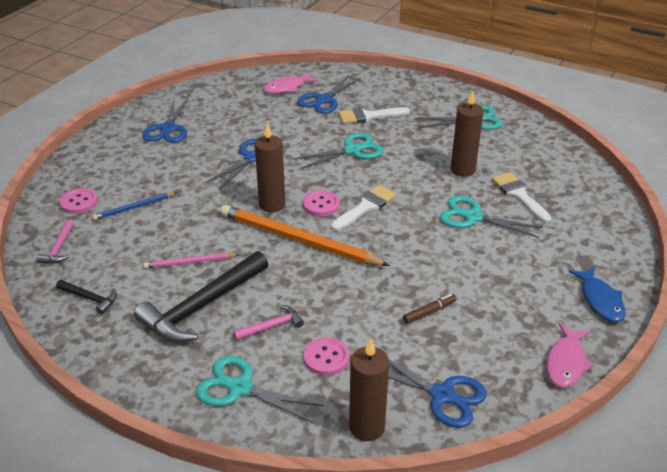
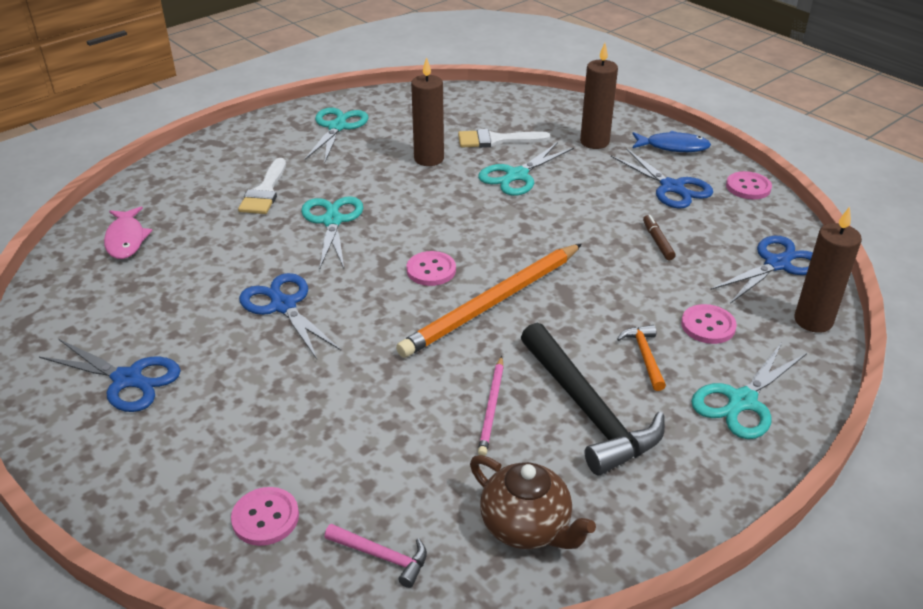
camera: 70 degrees left, 0 degrees up
(90, 298) = (527, 527): black hammer -> brown teapot
(134, 207) = (325, 449): blue pencil -> none
(272, 204) = (406, 310): brown candle -> brown candle (594, 142)
(272, 326) = (644, 356): pink hammer -> orange hammer
(324, 100) = (191, 215): blue scissors -> blue scissors (672, 187)
(366, 207) = (457, 238): white brush -> none
(566, 362) = (748, 187): pink fish -> pink button

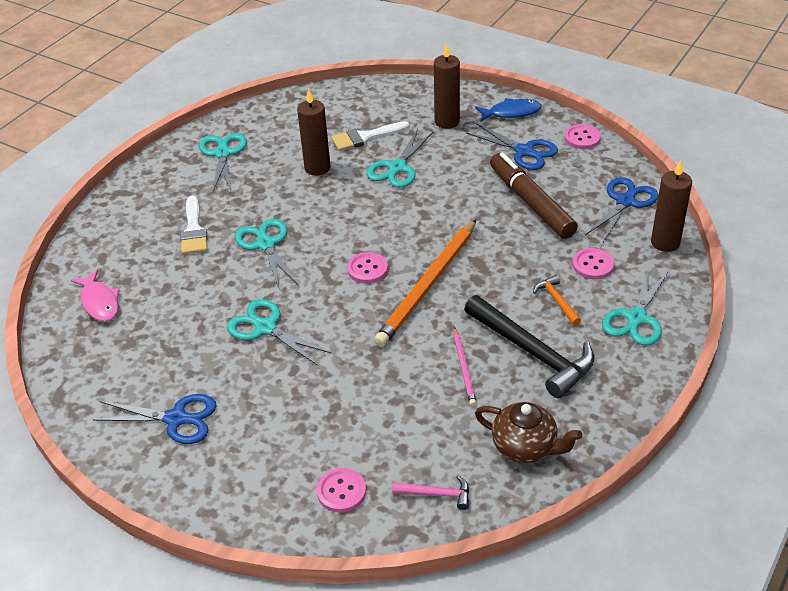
camera: 15 degrees left, 5 degrees up
(283, 306) = (266, 328): blue scissors -> turquoise scissors
(657, 241) = (531, 203): brown marker -> brown marker, size x2.42

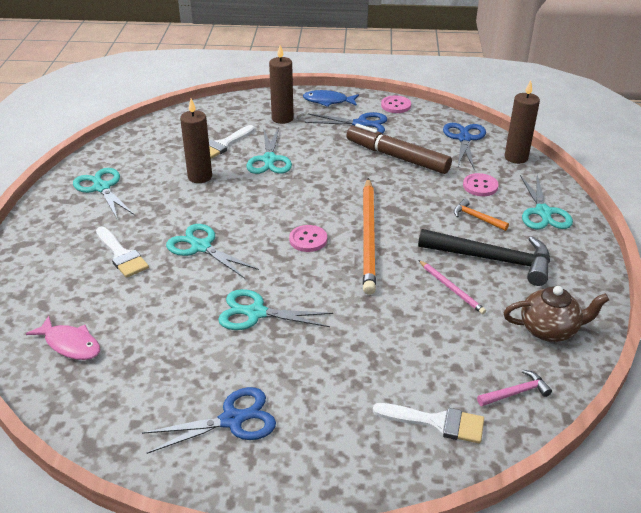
camera: 30 degrees left, 5 degrees down
(341, 491) = (437, 422): pink button -> white brush
(511, 113) = (328, 101): blue fish -> blue fish turned 135 degrees counterclockwise

